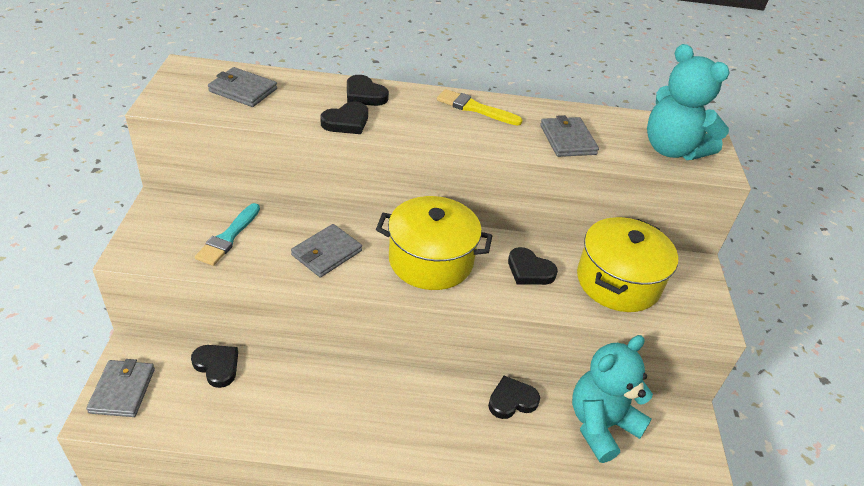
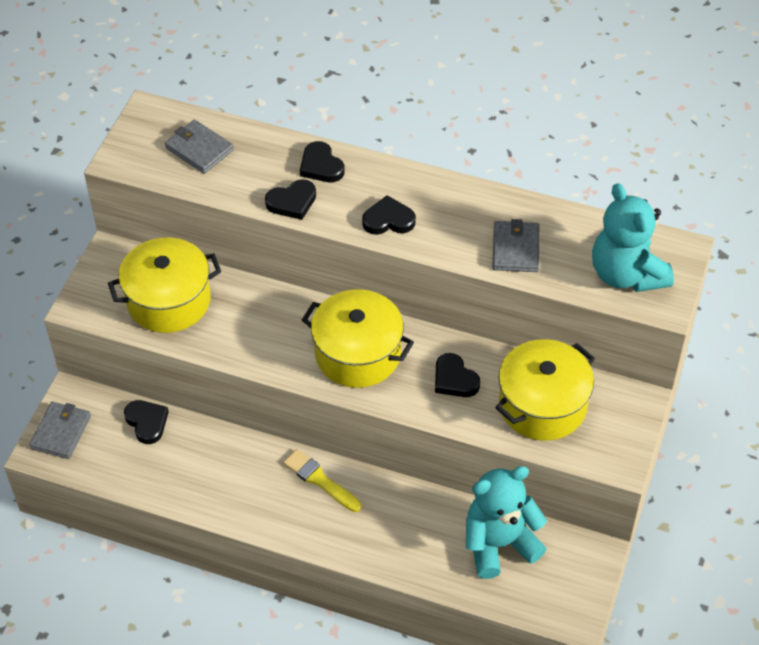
camera: 20 degrees right, 10 degrees up
(228, 237) = (169, 301): turquoise brush -> yellow pot
(326, 253) = (258, 331): grey wallet -> none
(475, 108) = (432, 196): yellow brush -> yellow brush (320, 480)
(512, 400) = (419, 504): black heart -> black heart (388, 220)

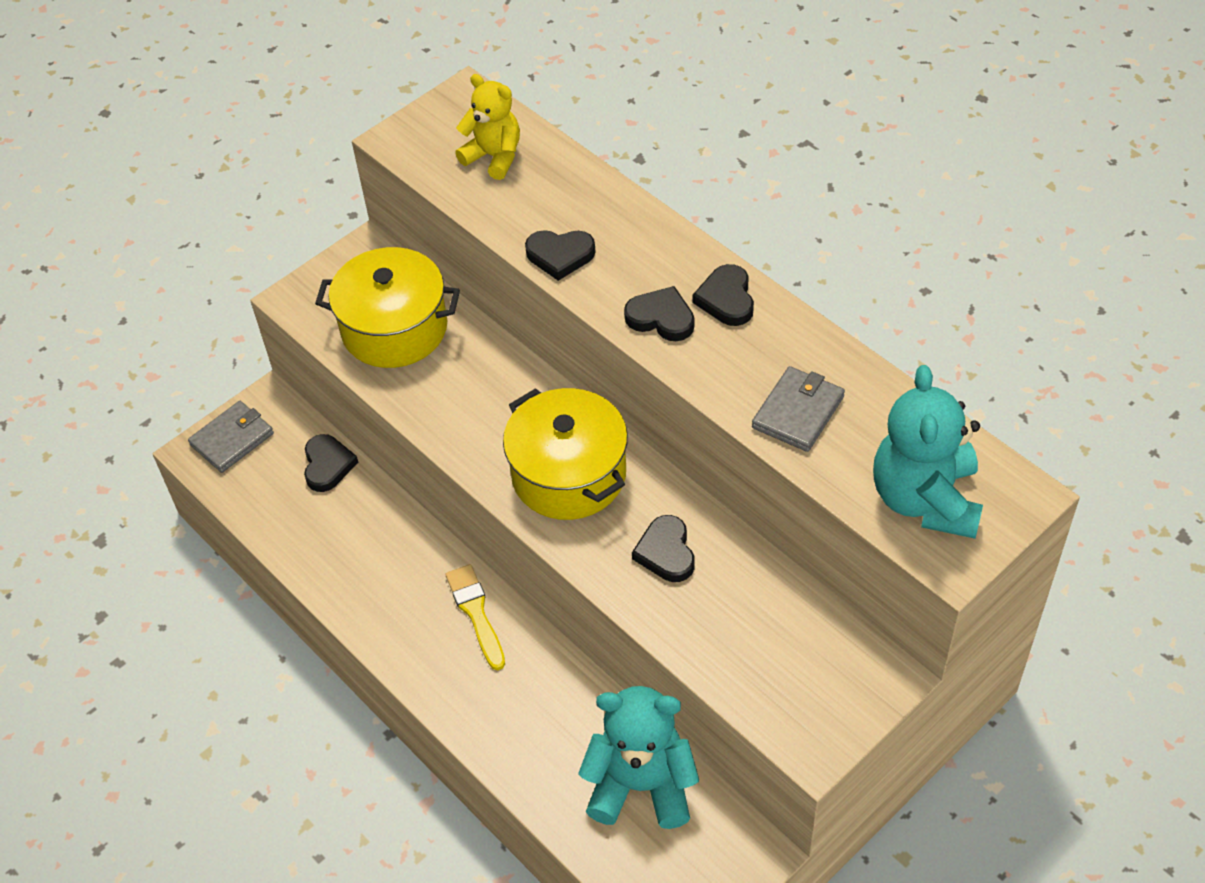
camera: 30 degrees right, 0 degrees up
(199, 149) = (494, 157): grey wallet -> yellow teddy bear
(321, 166) = (622, 224): black heart -> black heart (726, 299)
(542, 405) = (756, 630): yellow pot -> none

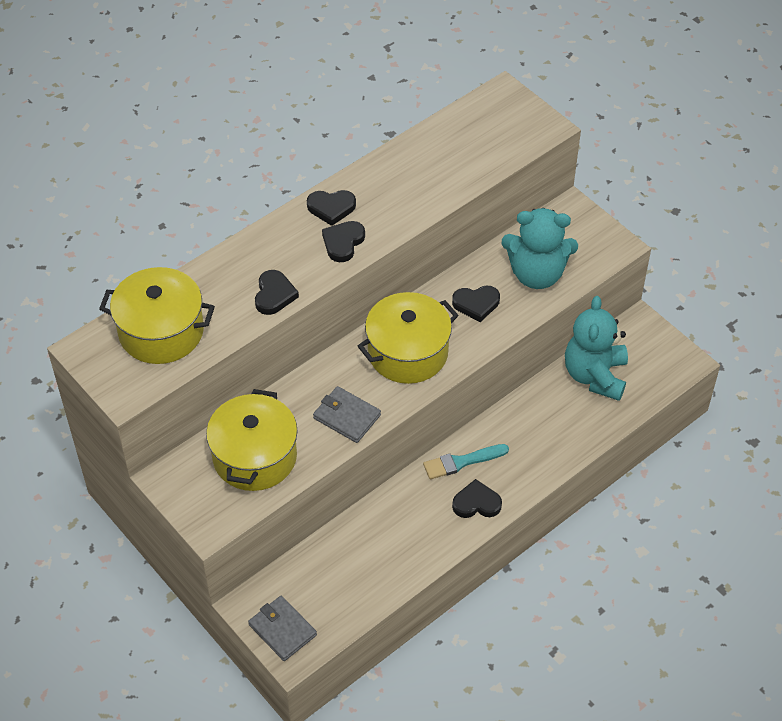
camera: 90 degrees left, 0 degrees up
(327, 465) = (319, 559): black heart -> black heart (476, 503)
(476, 613) = (462, 462): yellow brush -> turquoise brush
(494, 157) = (161, 331): yellow teddy bear -> yellow pot
(798, 412) = (432, 182): grey wallet -> grey wallet (346, 416)
(925, 499) = (503, 132): turquoise teddy bear -> turquoise teddy bear (536, 274)

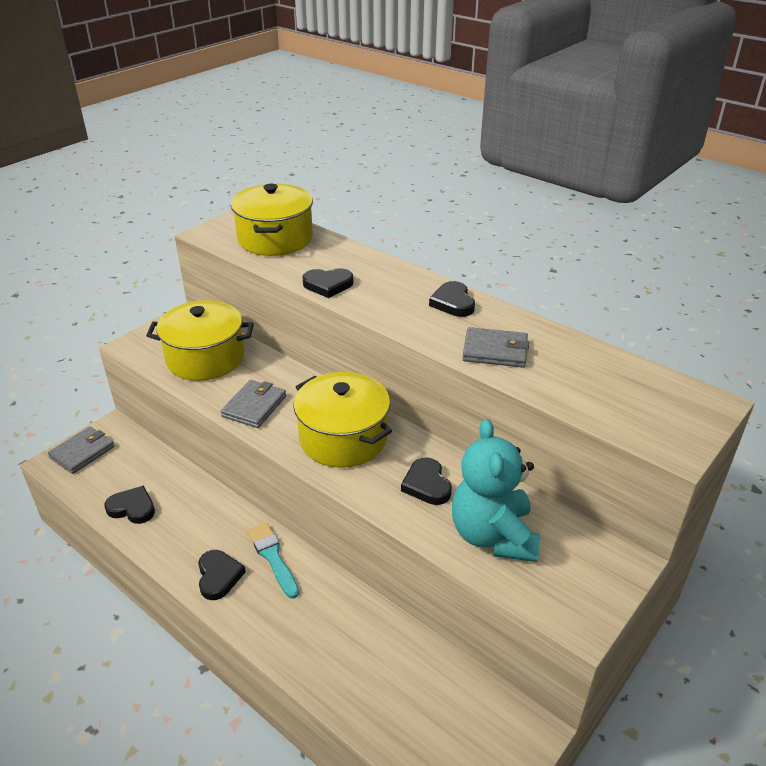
camera: 80 degrees right, 15 degrees down
(343, 243) = (408, 314): black heart -> black heart (132, 508)
(412, 195) = (495, 351): none -> grey wallet
(595, 375) = (423, 681): turquoise teddy bear -> none

